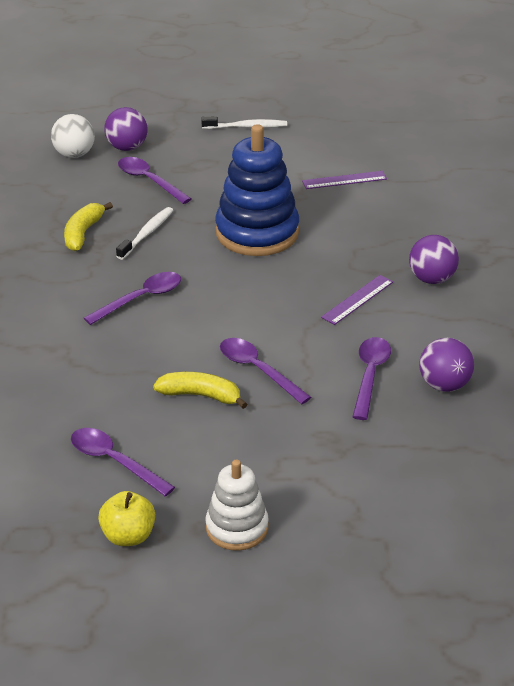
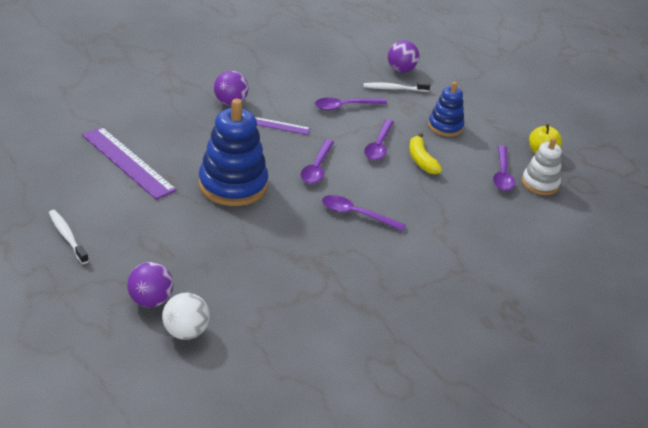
camera: 125 degrees left, 0 degrees up
(83, 233) = (303, 274): yellow banana -> none
(146, 234) = (277, 239): white toothbrush -> white toothbrush (394, 89)
(149, 181) = (199, 265): purple spoon -> purple spoon (316, 168)
(237, 528) = (498, 122): white stacking toy -> white stacking toy (540, 184)
(261, 458) = (445, 126): none -> blue stacking toy
(344, 180) = (128, 162): purple ruler -> purple ruler, size x1.82
(444, 385) = (329, 82): purple ball -> purple ball (401, 70)

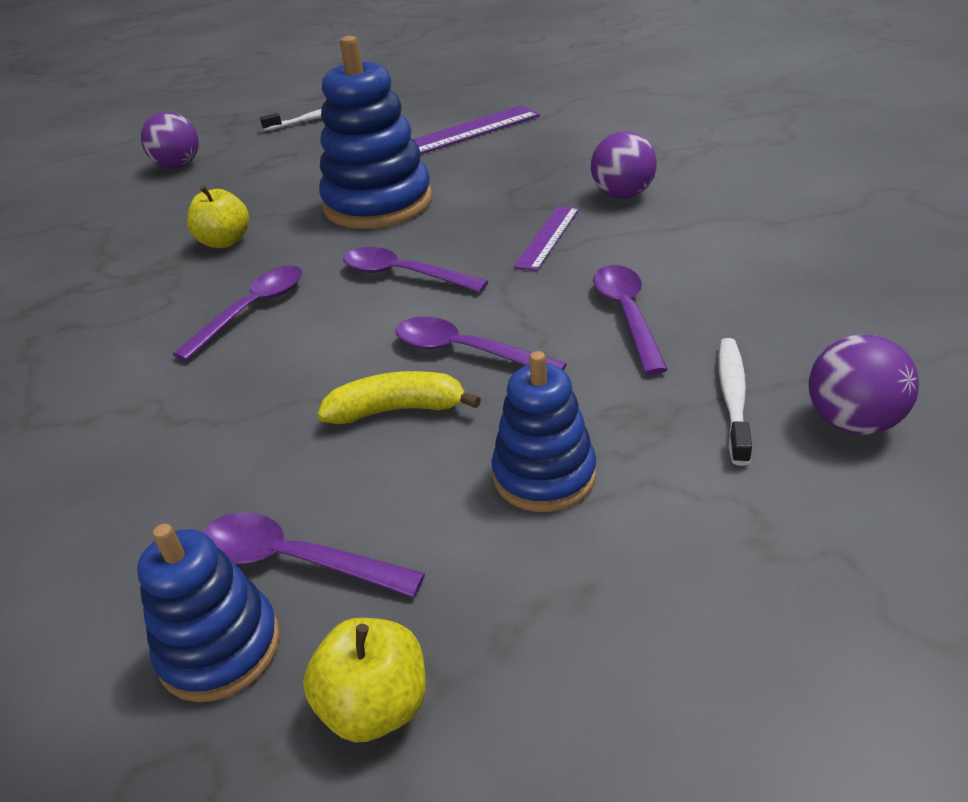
camera: 110 degrees right, 0 degrees up
(185, 332) = (112, 186): white ball -> none
(281, 242) = (225, 242): none -> yellow apple
(540, 184) = (220, 648): white stacking toy -> blue stacking toy

